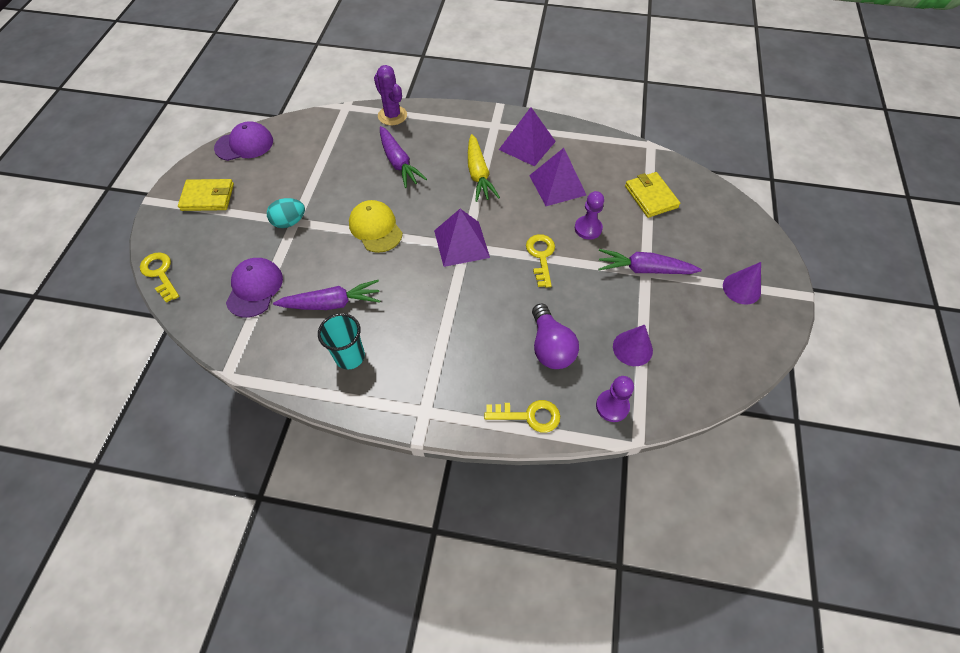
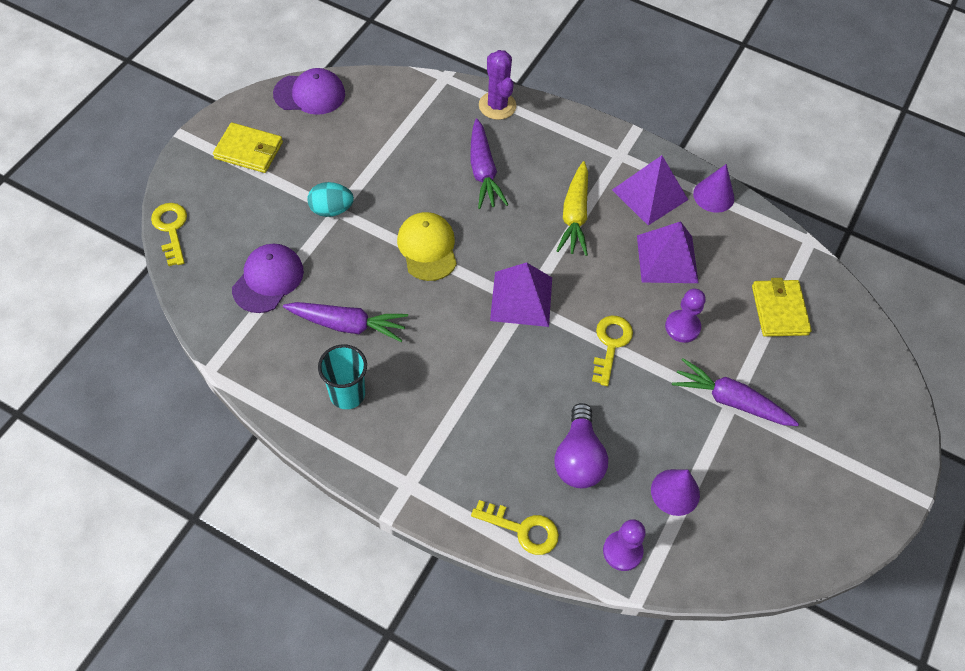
camera: 15 degrees right, 0 degrees up
(741, 288) = (842, 463): purple cone -> purple cone (713, 195)

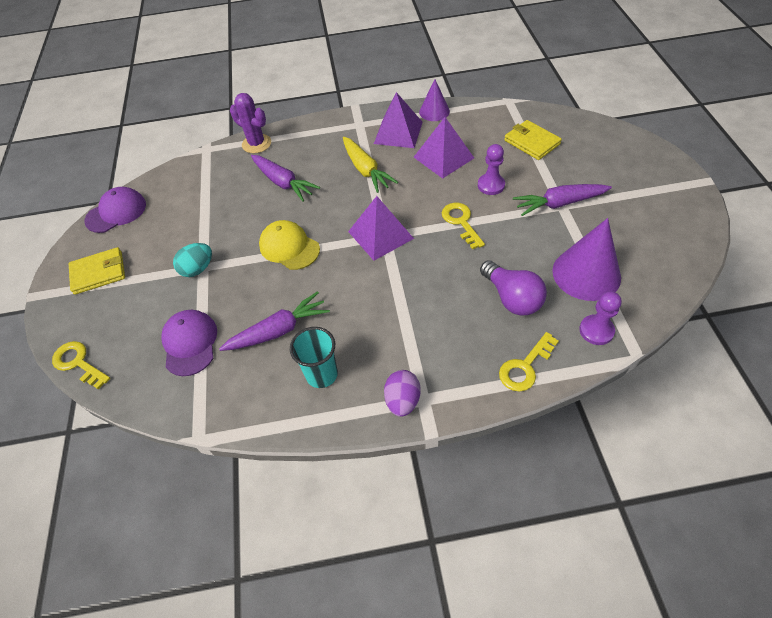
camera: 30 degrees left, 5 degrees down
(390, 471) = (402, 400): none -> purple egg
(522, 529) = (525, 367): yellow key -> yellow key turned 150 degrees clockwise
(675, 492) = (586, 274): purple cone -> purple cone, size x1.68

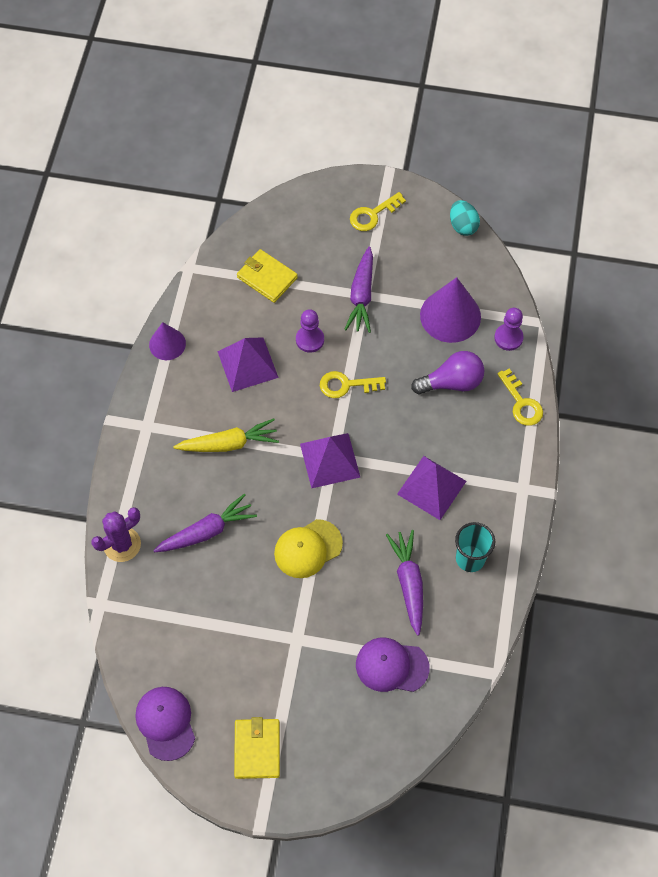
camera: 75 degrees left, 10 degrees up
(78, 363) = (373, 776): yellow key -> yellow key (373, 215)
(198, 269) = (298, 644): turquoise egg -> turquoise egg (463, 226)
(398, 132) = (184, 392): purple pyramid -> purple pyramid (431, 487)
(402, 400) = (518, 503): purple egg -> none
(532, 142) = (267, 277): yellow wallet -> yellow wallet turned 60 degrees clockwise

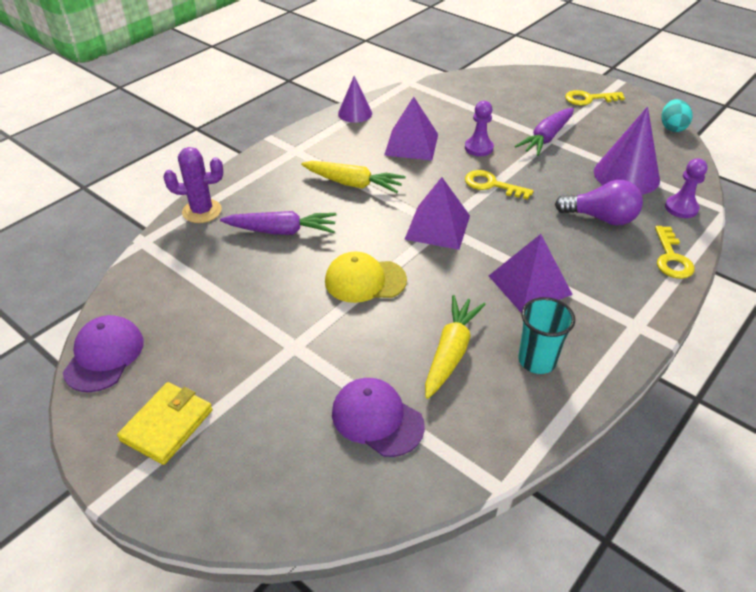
camera: 30 degrees right, 20 degrees down
(267, 277) = (469, 104): yellow wallet -> none
(409, 583) = (451, 352): purple carrot -> yellow carrot

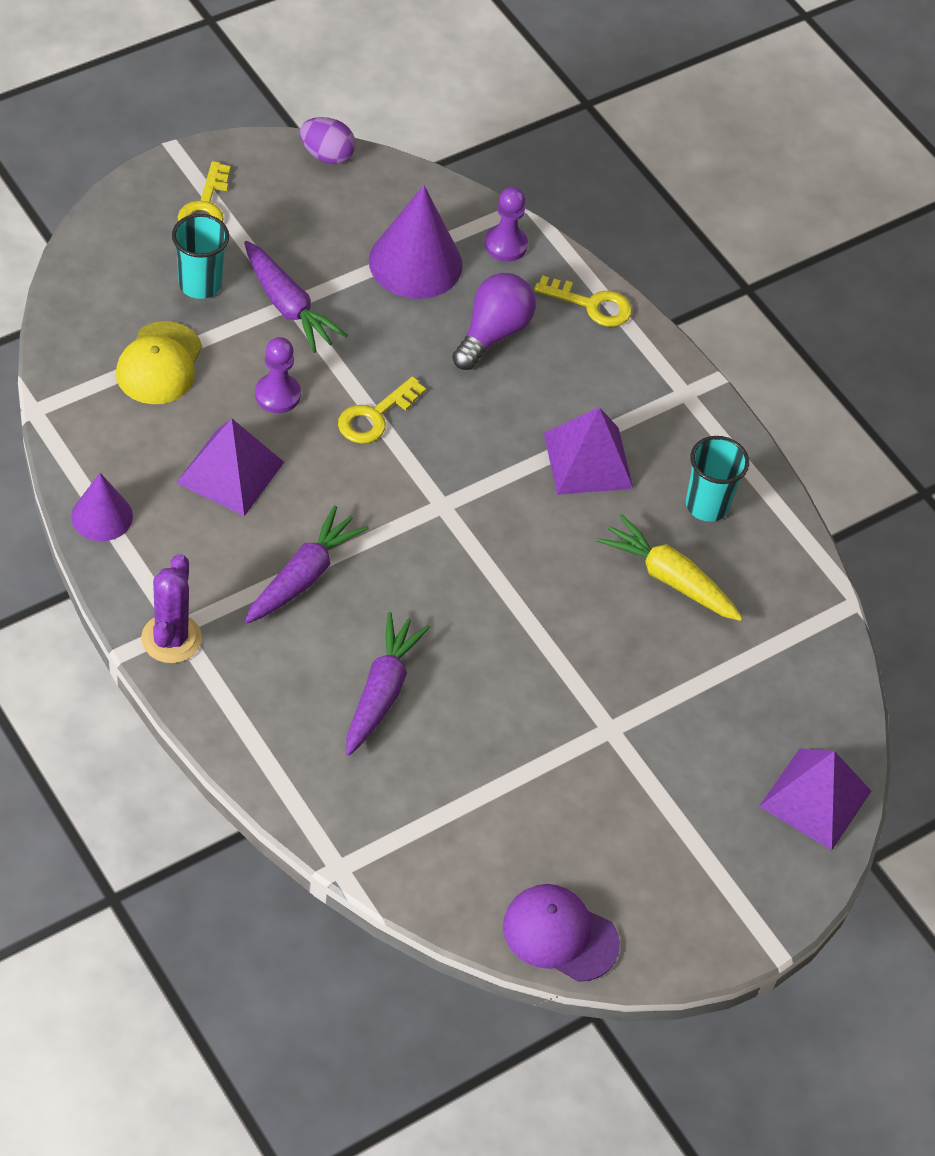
camera: 80 degrees left, 10 degrees up
(167, 425) = (692, 879): yellow wallet -> none
(202, 211) = (293, 782): purple cactus -> purple cactus (171, 638)
(353, 184) = (303, 576): yellow carrot -> purple carrot
(365, 280) = (520, 624): yellow cap -> yellow cap (159, 364)
(377, 419) = (742, 678): purple cap -> none
(437, 227) = (443, 511): purple pyramid -> purple pyramid (815, 798)
(534, 108) = (200, 284): none -> turquoise cup
(672, 128) = (327, 155): turquoise egg -> purple egg

